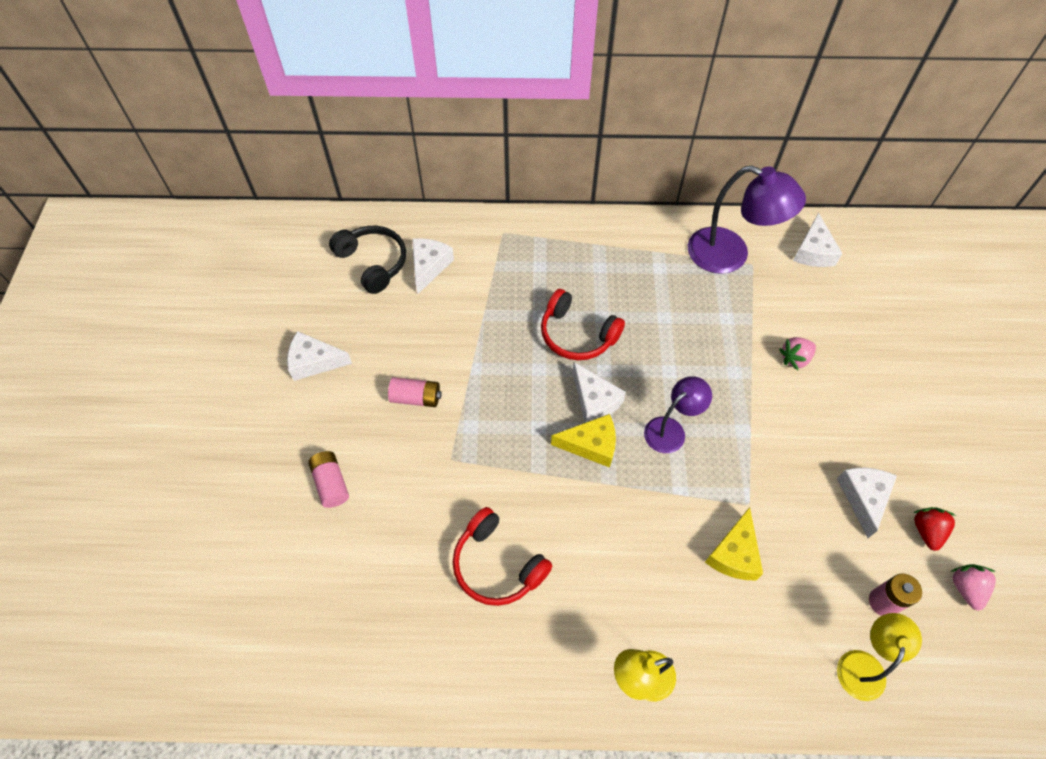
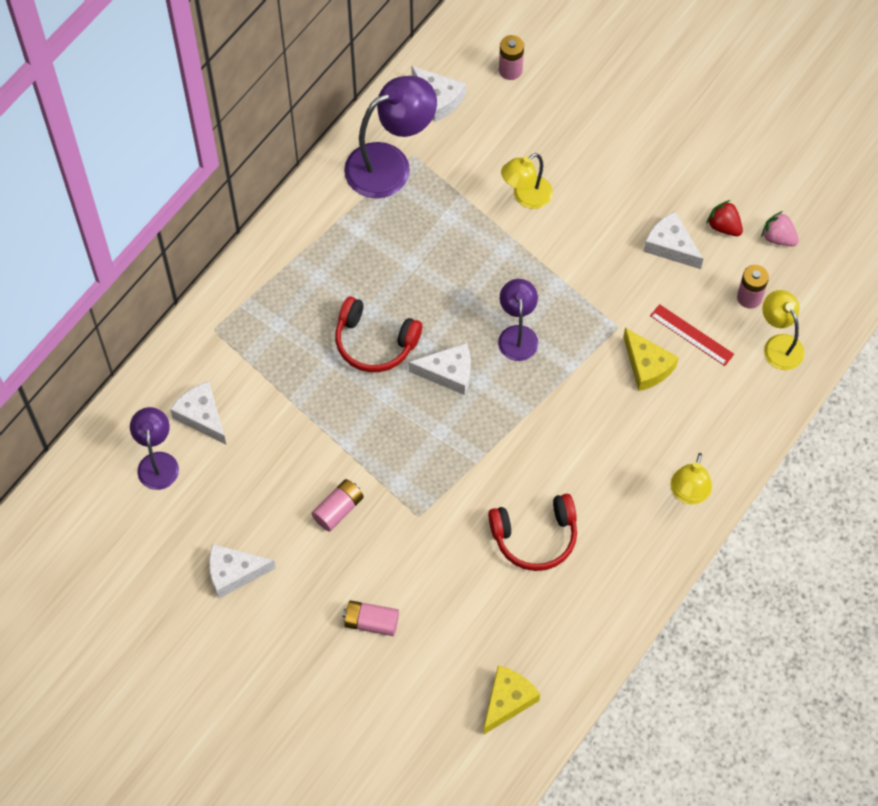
camera: 55 degrees left, 5 degrees up
(314, 362) = (234, 573): white cheese -> white cheese turned 45 degrees clockwise
(373, 263) = (157, 462): black headphones -> purple lamp
(577, 335) = (374, 342): red headphones -> red headphones turned 45 degrees clockwise
(591, 445) = (486, 402): yellow cheese -> yellow cheese (507, 700)
(795, 359) = (526, 197): pink strawberry -> yellow lamp
(799, 573) = (692, 335): none -> red ruler
(887, 281) = (510, 70): none -> pink battery

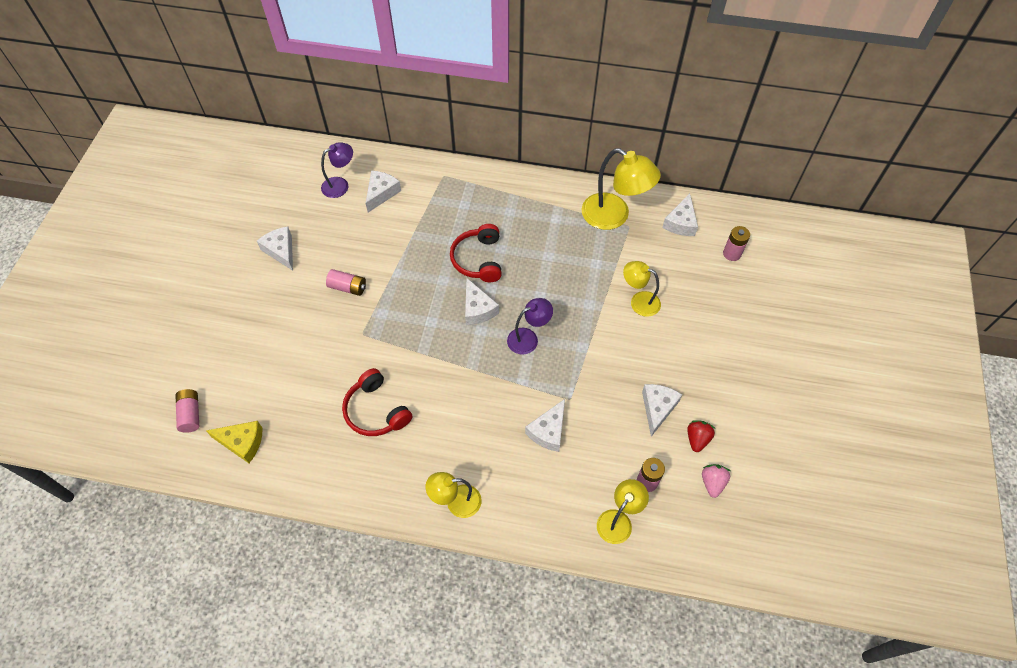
camera: 65 degrees right, 5 degrees down
(371, 622) = (273, 337): pink battery -> pink battery (191, 414)
(390, 164) = (614, 216): purple lamp -> yellow lamp
(647, 366) = (548, 431): yellow cheese -> white cheese
(692, 335) = (591, 452): red ruler -> none

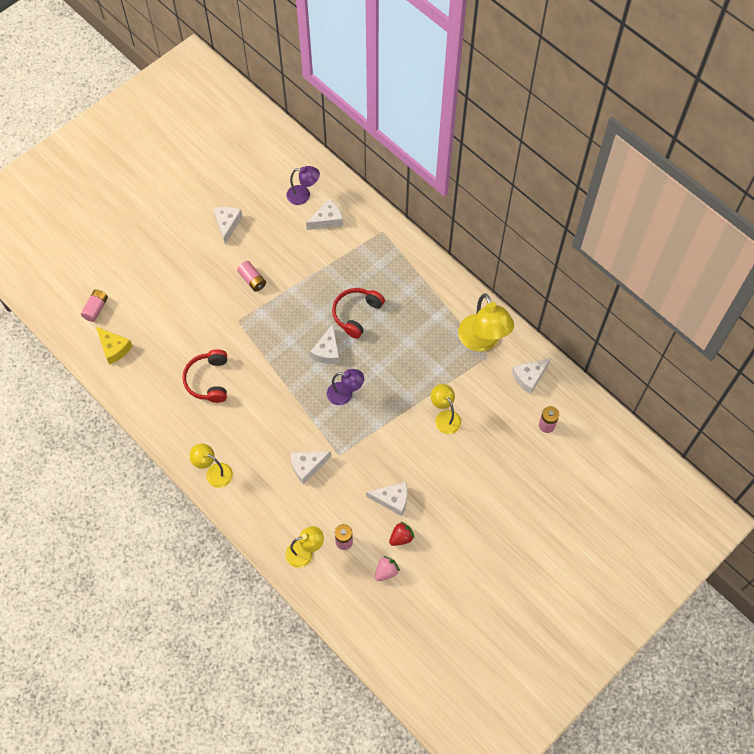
camera: 35 degrees right, 5 degrees up
(657, 408) = (392, 499): white cheese -> white cheese turned 45 degrees clockwise

